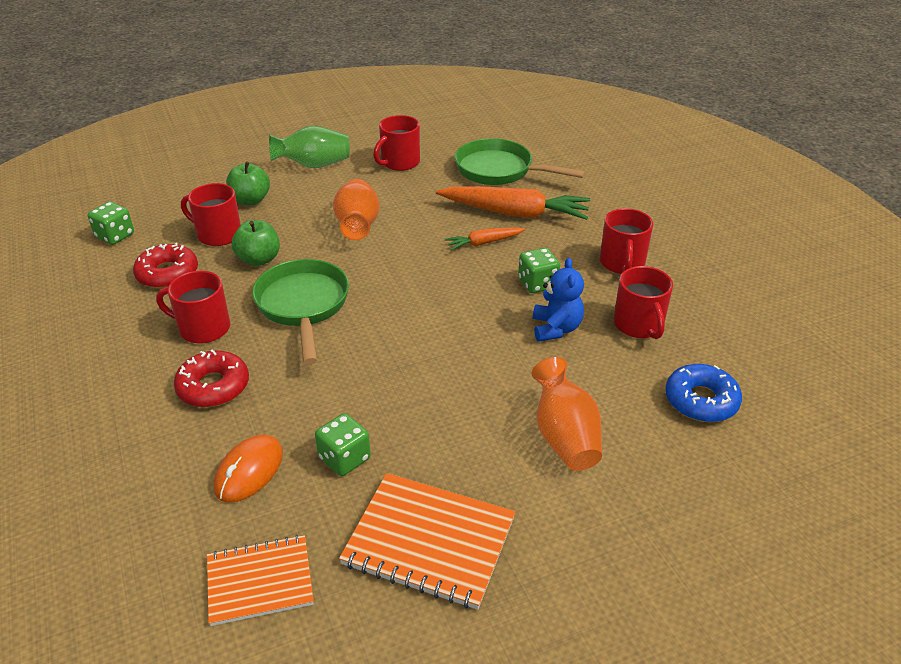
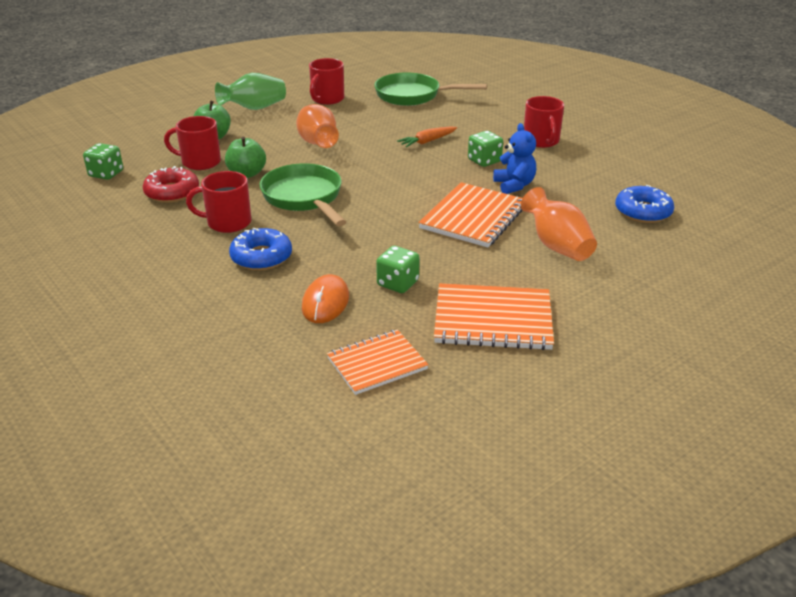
camera: 15 degrees left, 5 degrees down
(213, 387) = (261, 257): red donut -> blue donut
(483, 370) = (473, 217): none -> orange notebook
(514, 213) = (441, 120): orange carrot -> none
(639, 325) = (574, 175): red mug -> none

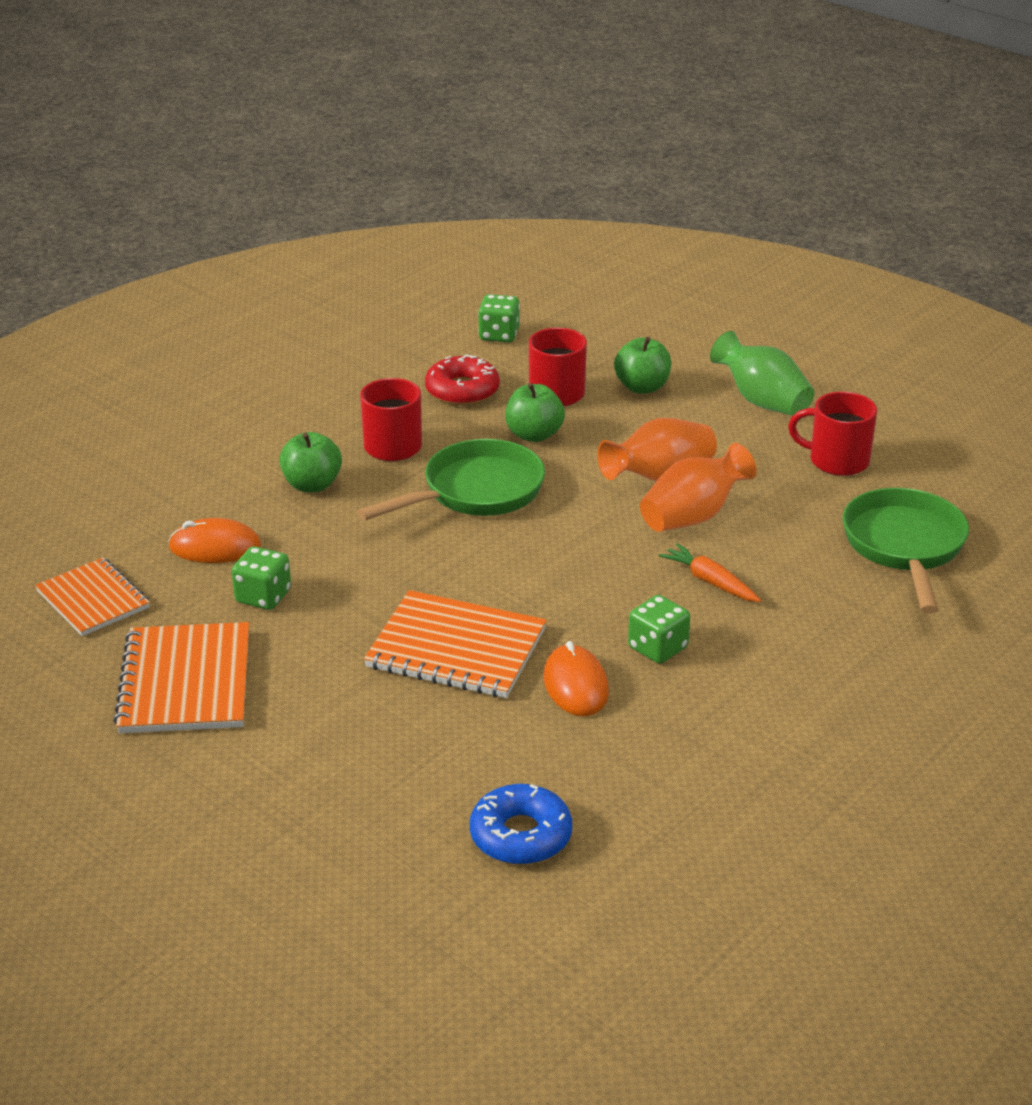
camera: 80 degrees right, 0 degrees up
(261, 257) = (312, 485): blue donut -> green apple
(514, 185) = (575, 685): blue teddy bear -> orange mouse
(541, 141) = (768, 711): red mug -> none
(557, 246) = (385, 736): orange vase -> orange vase (693, 516)

